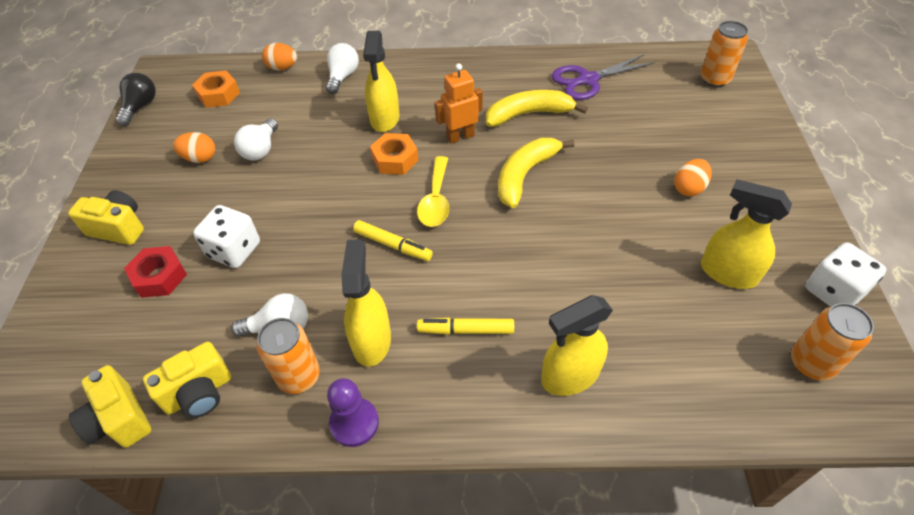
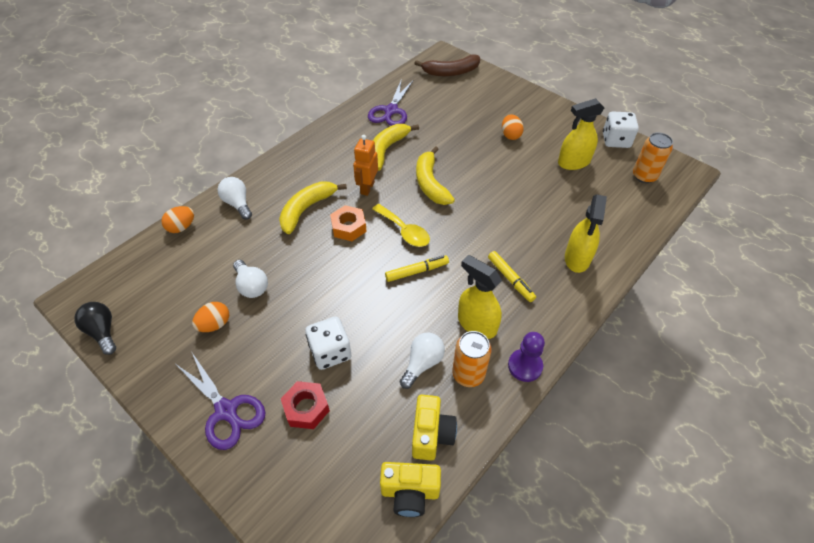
camera: 50 degrees left, 0 degrees up
(119, 228) = (226, 411): yellow camera -> purple scissors
(218, 94) = (158, 277): orange nut -> none
(384, 119) = (306, 209): yellow spray bottle -> yellow banana
(466, 330) = (510, 279): yellow marker -> yellow marker turned 75 degrees counterclockwise
(714, 79) = (451, 72): orange can -> brown banana

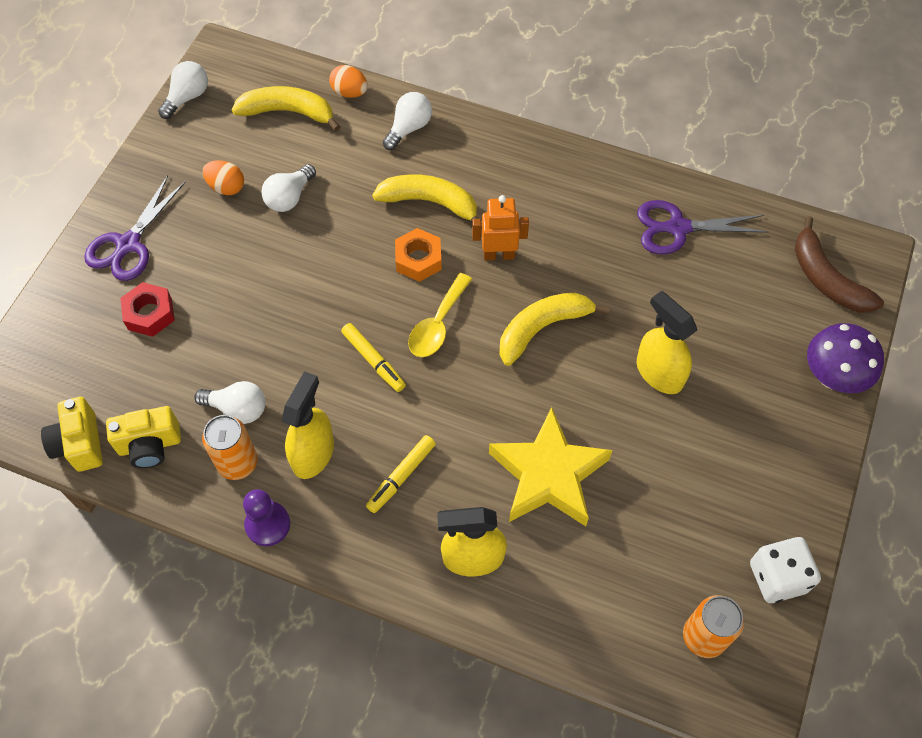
camera: 70 degrees right, 10 degrees up
(102, 332) = (187, 97): black light bulb -> white light bulb
(330, 352) = (225, 310): white dice -> none
(386, 150) = (586, 251): yellow banana -> yellow banana (288, 112)
(508, 88) = (832, 376): none -> purple mushroom
(510, 135) = (705, 408): orange egg -> none
(531, 209) = (548, 474): none -> yellow star
(573, 162) = (684, 517): yellow spray bottle -> yellow spray bottle (659, 373)

